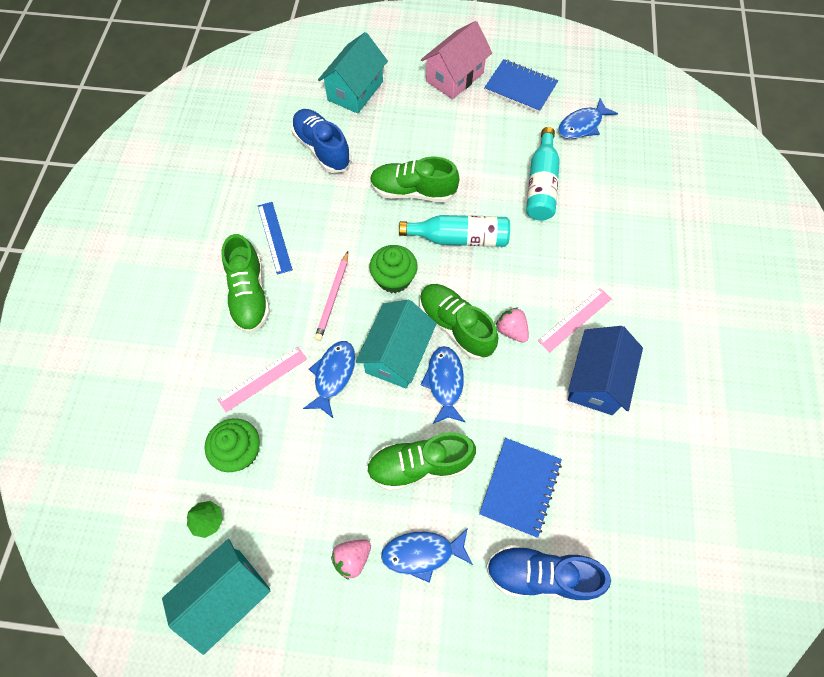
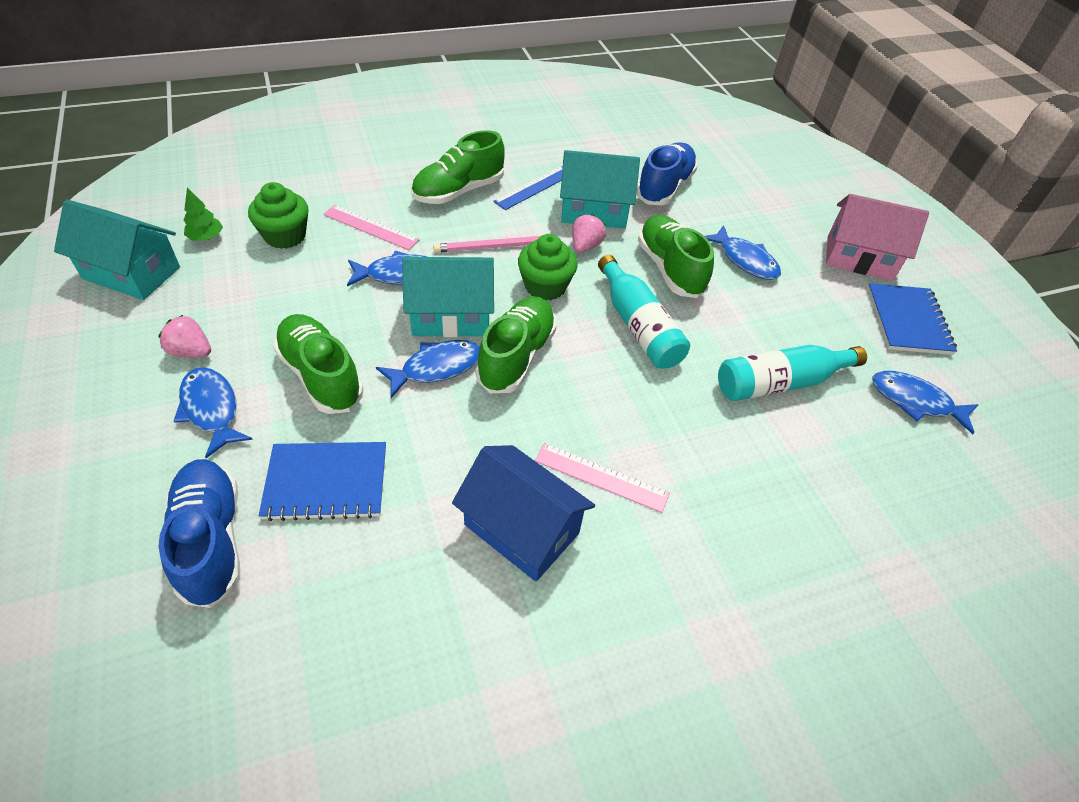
camera: 60 degrees right, 15 degrees down
(355, 91) = (759, 188): turquoise house -> turquoise house (593, 211)
(426, 142) = (745, 260): none -> blue fish
(511, 330) = (543, 412): pink strawberry -> pink strawberry (585, 246)
(596, 380) = (521, 529): blue house -> blue house turned 45 degrees clockwise

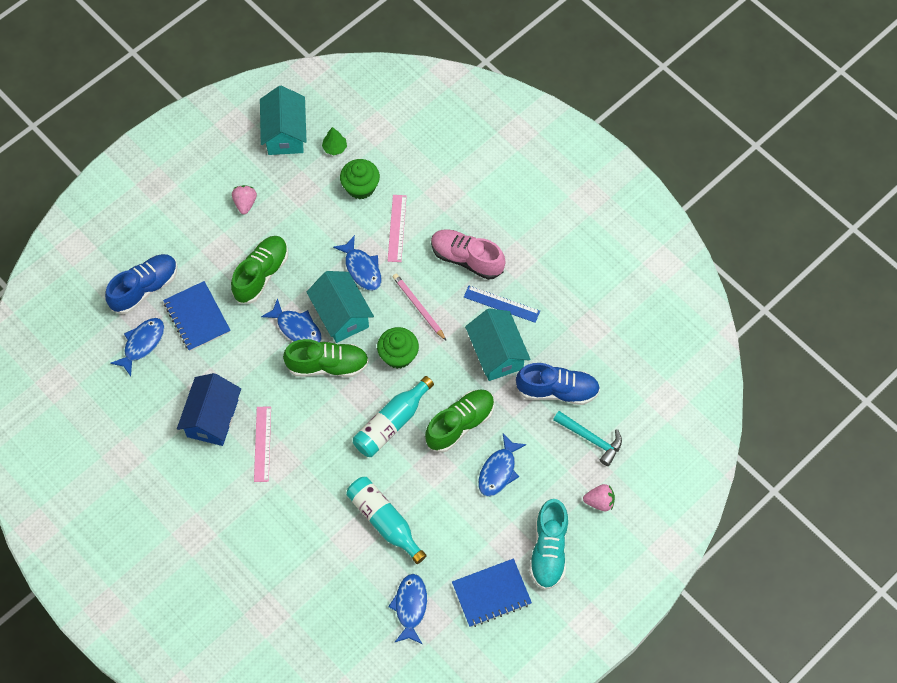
camera: 70 degrees right, 15 degrees up
(211, 409) = (214, 239): blue fish -> blue fish (142, 344)
(458, 191) = (467, 259): green shoe -> pink shoe
(585, 246) = (453, 363): pink strawberry -> pink strawberry (599, 501)
(733, 186) = (591, 439): none -> turquoise hammer
(859, 258) = (549, 550): pink house -> turquoise shoe

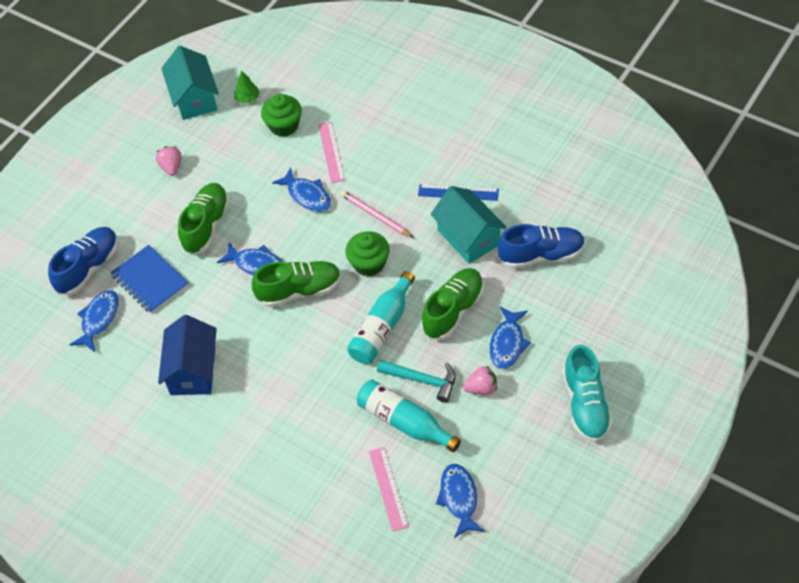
camera: 10 degrees left, 10 degrees down
(262, 444) = (252, 381): pink ruler -> pink ruler (388, 488)
(341, 315) = (299, 242): turquoise house -> none
(467, 259) = (410, 162): pink shoe -> none
(491, 593) = (540, 462): blue notebook -> none
(591, 439) = (591, 290): turquoise hammer -> turquoise hammer (422, 380)
(599, 501) = (621, 345): pink strawberry -> pink strawberry (481, 388)

